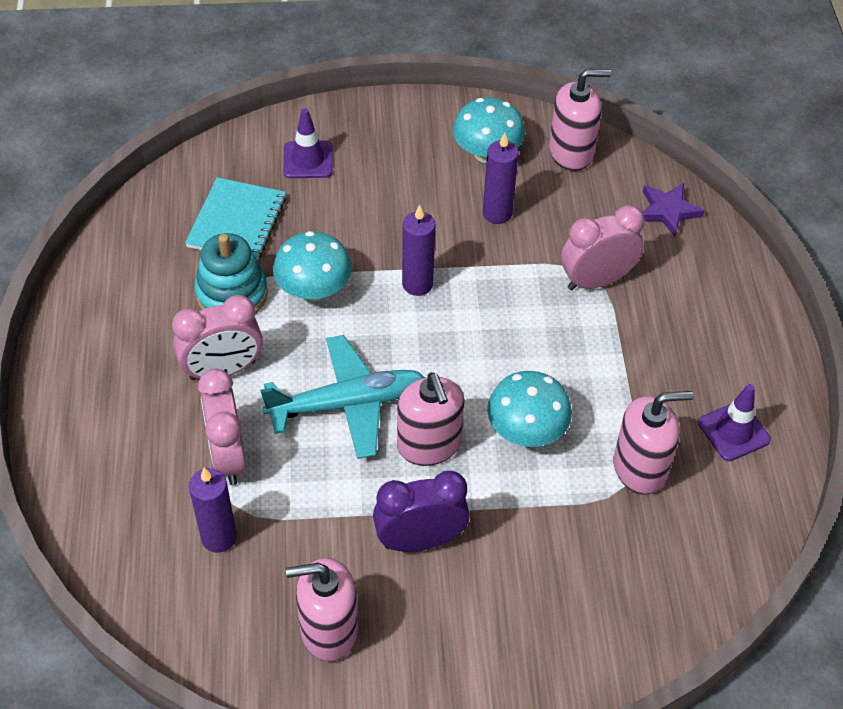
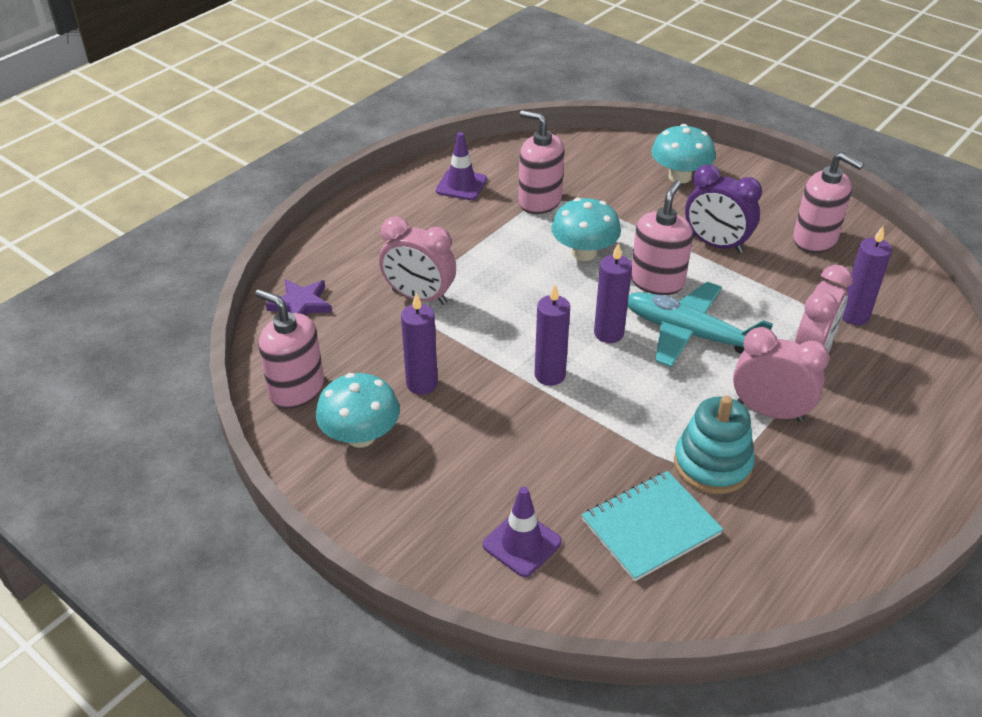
camera: 135 degrees left, 10 degrees down
(314, 290) = (637, 423): turquoise mushroom -> turquoise mushroom (679, 176)
(413, 355) = (608, 333): none -> purple candle

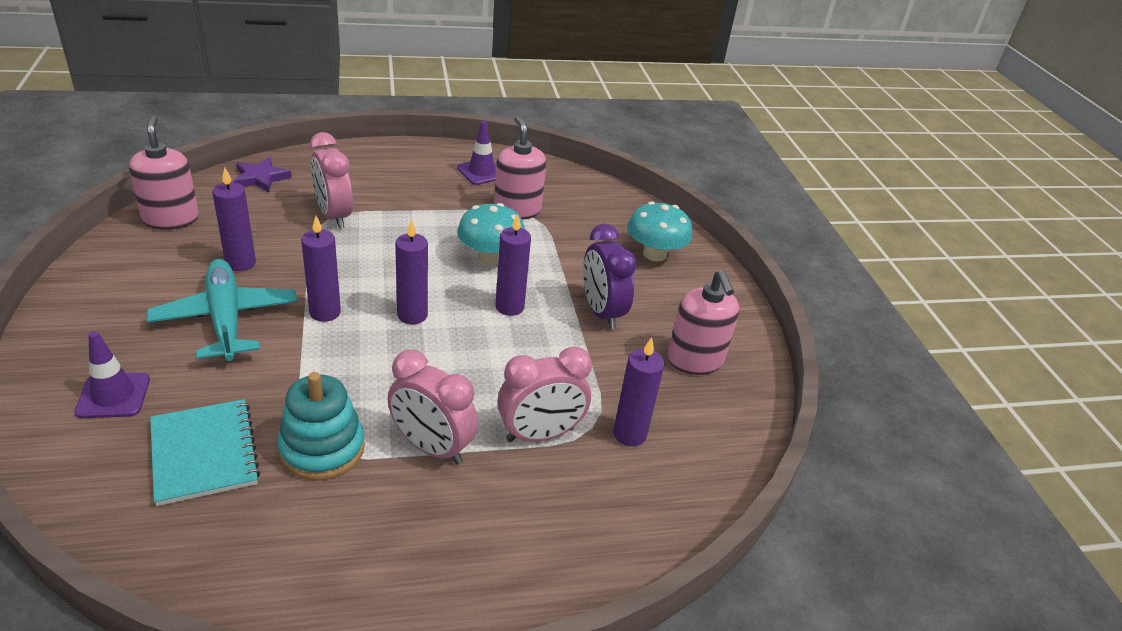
camera: 35 degrees right, 5 degrees down
(361, 436) = (153, 266): turquoise mushroom -> none
(650, 527) = (204, 453): turquoise notebook -> turquoise notebook turned 60 degrees clockwise
(657, 281) = (509, 307): pink soap dispenser -> purple candle
(691, 334) = (470, 355): turquoise plane -> turquoise plane (226, 319)
(769, 411) = (431, 447): pink clock -> pink clock turned 150 degrees clockwise

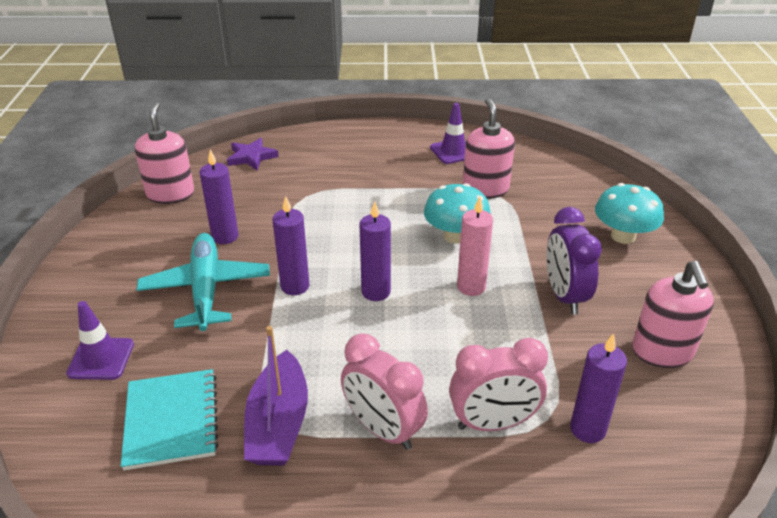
camera: 15 degrees right, 0 degrees up
(322, 449) = (278, 423): turquoise stacking toy -> purple boat
(333, 216) = (312, 193): pink clock -> none
(509, 307) = (471, 287): purple candle -> pink candle

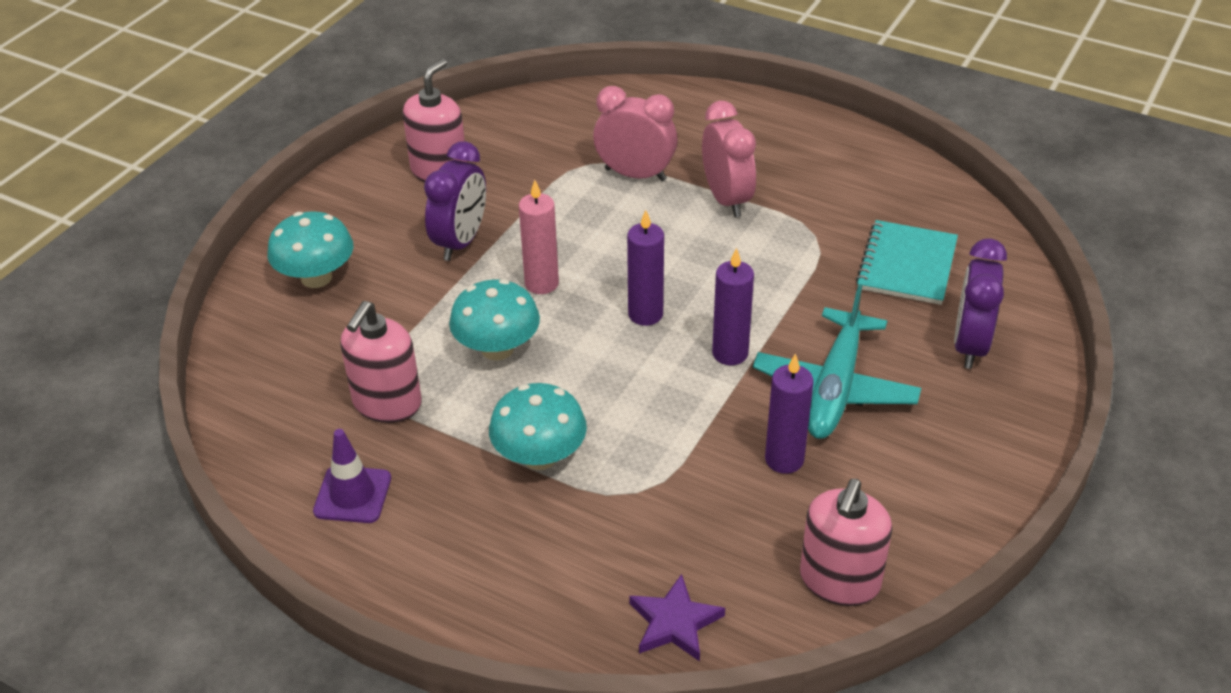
camera: 150 degrees left, 5 degrees up
(101, 359) = (969, 345): purple traffic cone -> purple clock
(278, 423) = (812, 232): purple boat -> none
(373, 194) = (540, 456): none -> turquoise mushroom
(587, 429) = (567, 148): purple candle -> none

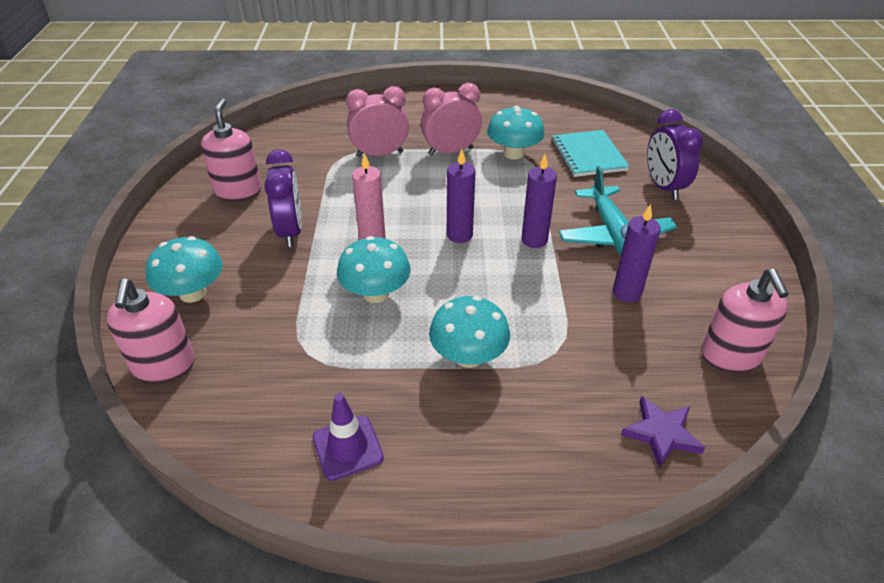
camera: 30 degrees left, 0 degrees up
(387, 403) = (321, 364): pink soap dispenser -> pink soap dispenser (164, 365)
(727, 199) = (450, 151): pink clock -> pink clock turned 60 degrees counterclockwise
(806, 229) = (513, 153): none -> turquoise mushroom

